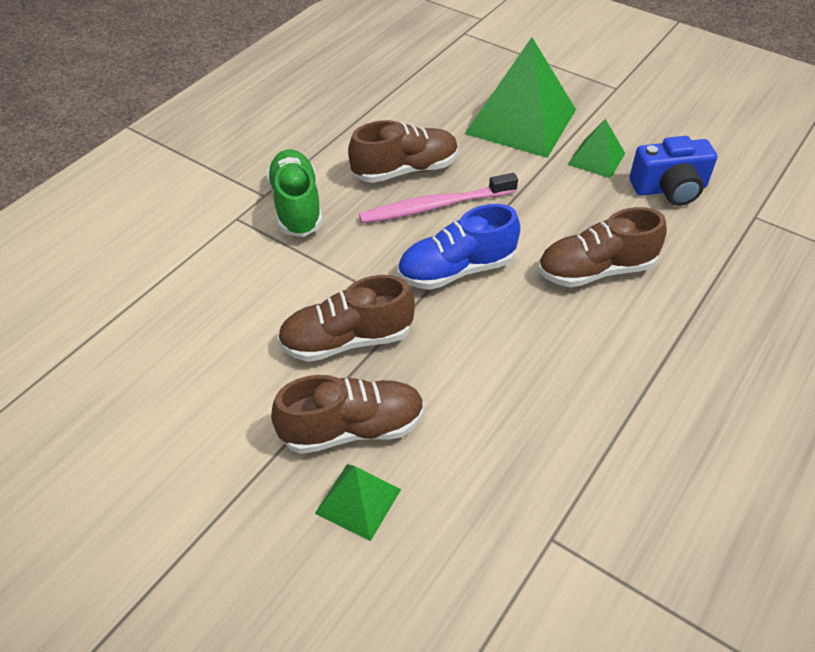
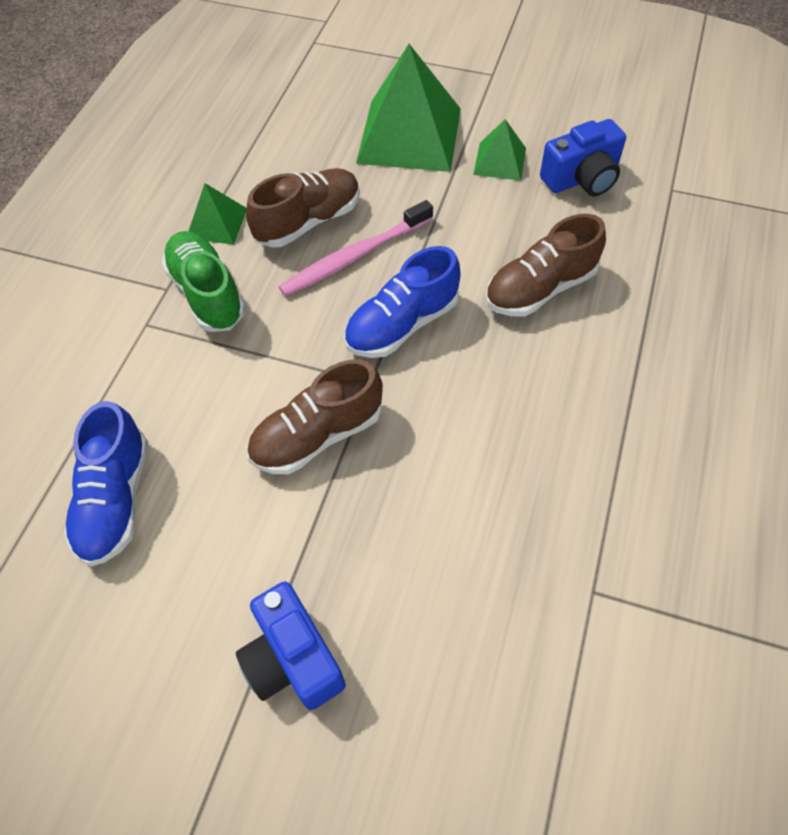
camera: 15 degrees left, 10 degrees up
(157, 346) = (115, 499): none -> blue shoe
(254, 514) = (292, 659): none -> blue camera
(352, 429) = (359, 533): brown shoe -> none
(358, 501) = (393, 611): green pyramid -> green pyramid (217, 223)

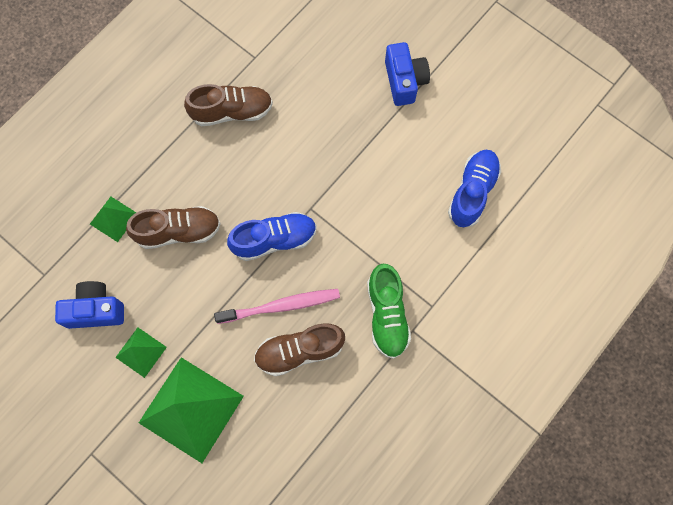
camera: 160 degrees left, 15 degrees up
(217, 223) = (363, 377): green pyramid -> green pyramid (114, 218)
(317, 435) = (353, 187): brown shoe -> brown shoe (232, 112)

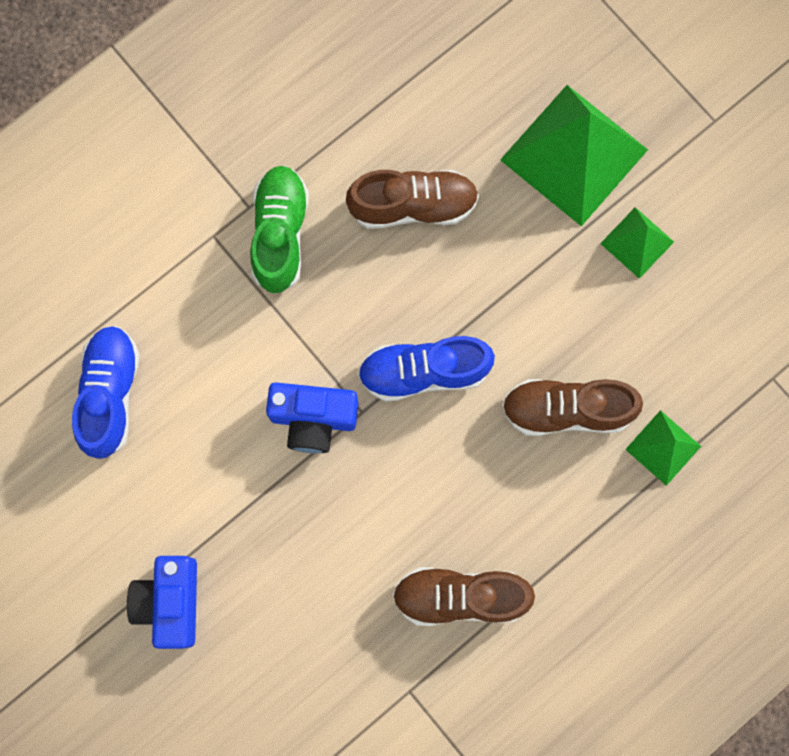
camera: 170 degrees left, 5 degrees up
(95, 310) = (698, 313): blue camera -> blue camera (313, 419)
(281, 306) = (428, 273): pink toothbrush -> none
(472, 192) = (110, 394): blue shoe -> blue shoe turned 150 degrees clockwise

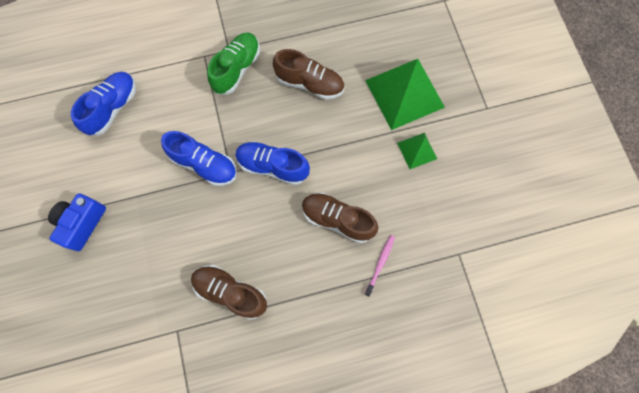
camera: 25 degrees right, 5 degrees down
(313, 419) = (204, 164): blue camera -> blue shoe
(663, 448) = (380, 263): green pyramid -> pink toothbrush

